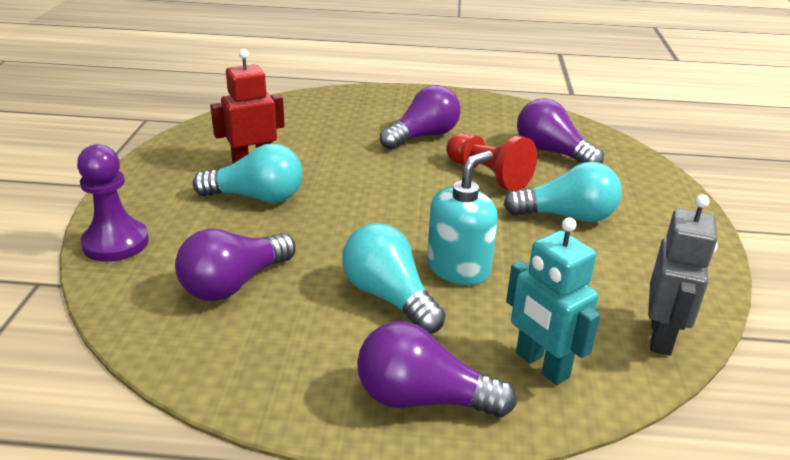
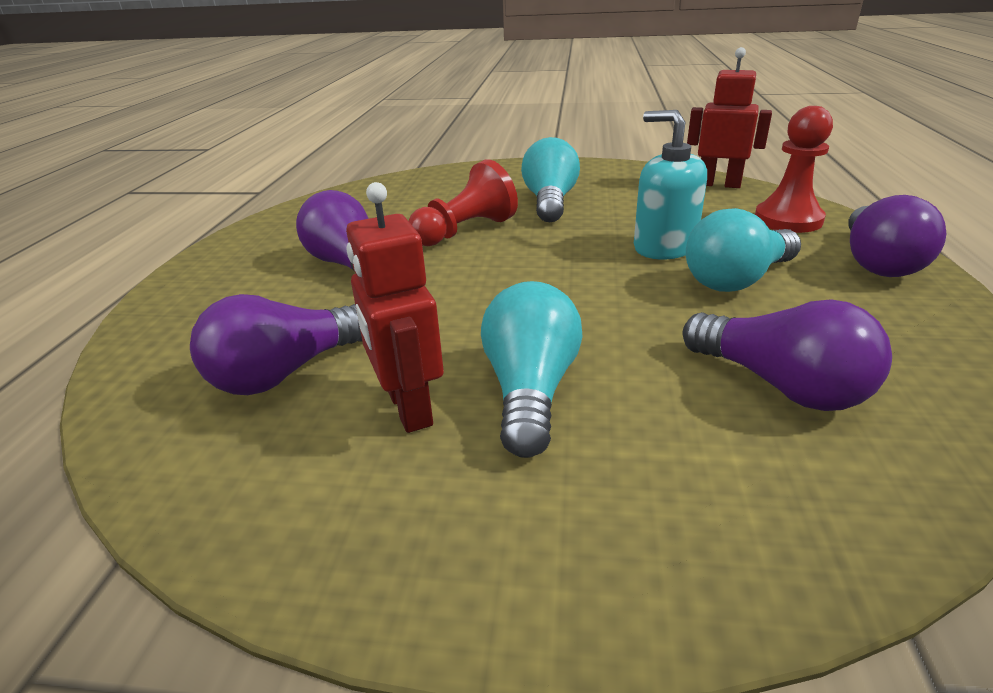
camera: 85 degrees left, 0 degrees up
(116, 243) = (740, 557): purple pawn -> none
(541, 365) = (788, 220): turquoise robot -> red pawn
(552, 152) = (415, 202): purple light bulb -> purple light bulb (286, 372)
(661, 337) = (719, 184): grey robot -> red robot

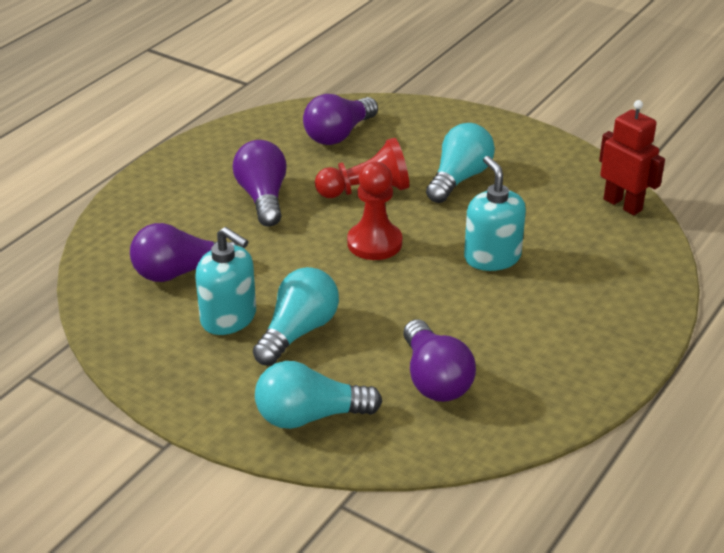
camera: 25 degrees right, 5 degrees up
(408, 408) = (229, 318): red robot -> turquoise soap dispenser
(737, 279) = (506, 303): turquoise light bulb -> turquoise light bulb (310, 416)
(788, 220) = (621, 264): red pawn -> red pawn (374, 243)
(877, 262) = (625, 325): purple light bulb -> purple light bulb (339, 134)

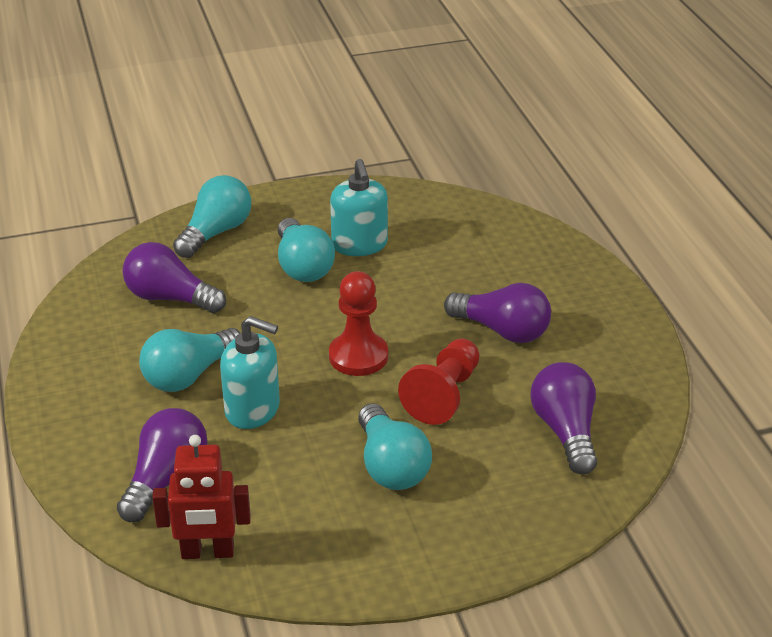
camera: 130 degrees right, 0 degrees up
(180, 272) = (444, 247): purple light bulb -> purple light bulb (165, 479)
(229, 318) = (359, 245): turquoise soap dispenser -> turquoise soap dispenser turned 90 degrees counterclockwise
(502, 307) = (189, 375): none -> turquoise light bulb

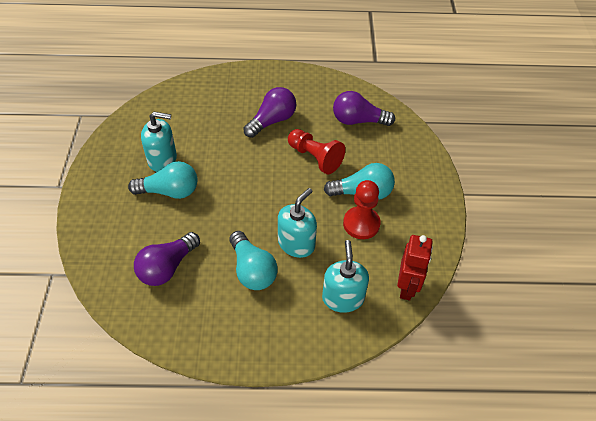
camera: 75 degrees left, 15 degrees up
(165, 479) = (343, 298): purple light bulb -> turquoise soap dispenser
(216, 232) = (106, 229): turquoise light bulb -> none
(358, 356) = (268, 185): red pawn -> red pawn (361, 224)

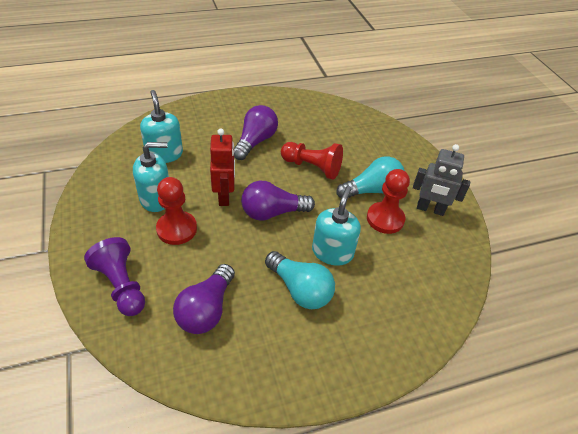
camera: 20 degrees left, 5 degrees down
(108, 230) = (121, 286): none -> purple pawn
(169, 191) = (177, 229): turquoise light bulb -> red pawn
(343, 298) = (403, 295): turquoise soap dispenser -> turquoise soap dispenser (164, 154)
(358, 121) = (336, 127): purple light bulb -> purple light bulb (272, 212)
(407, 287) = (457, 268): red robot -> red robot (224, 196)
(411, 224) = (430, 209): none -> grey robot

